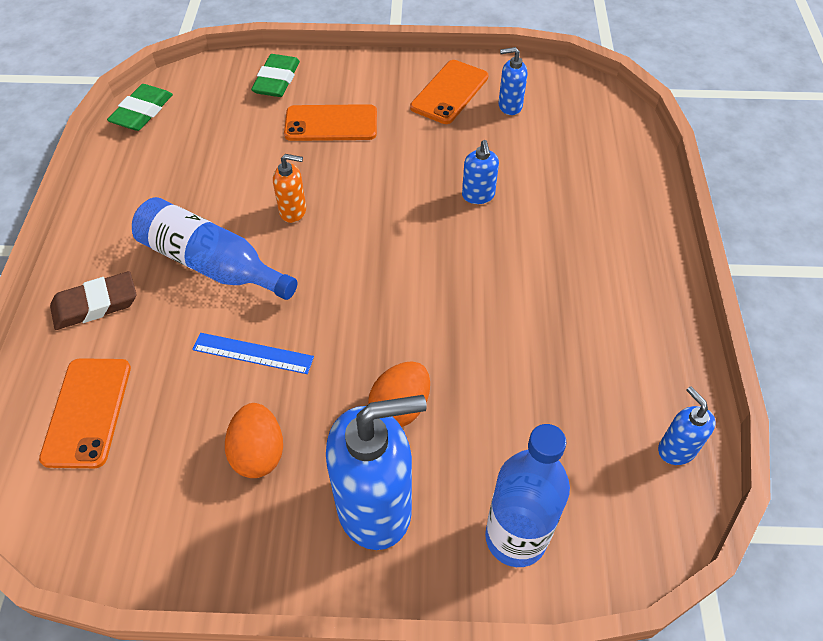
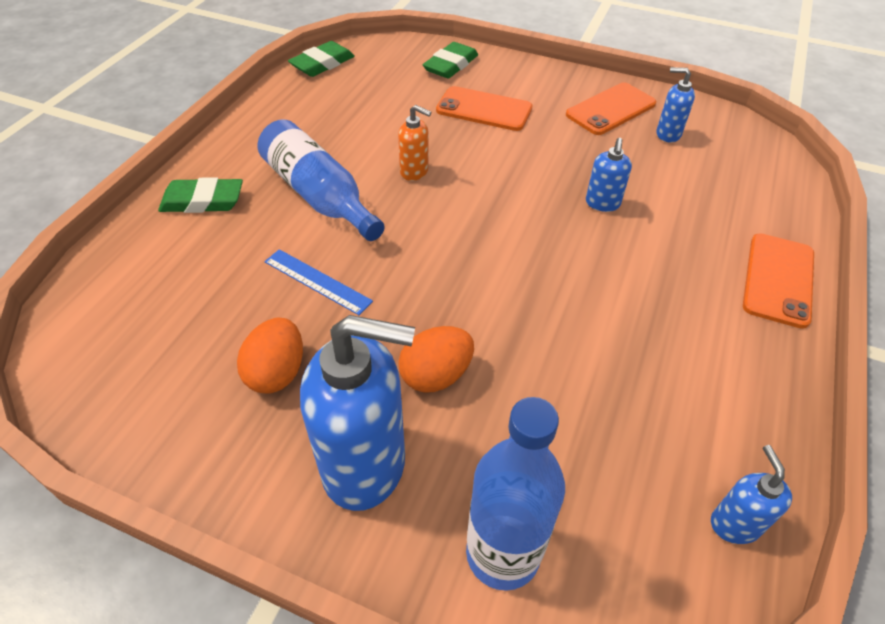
camera: 20 degrees right, 5 degrees down
(87, 412) = (147, 286): orange phone -> orange phone (778, 279)
(95, 304) = (202, 201): brown eraser -> green eraser

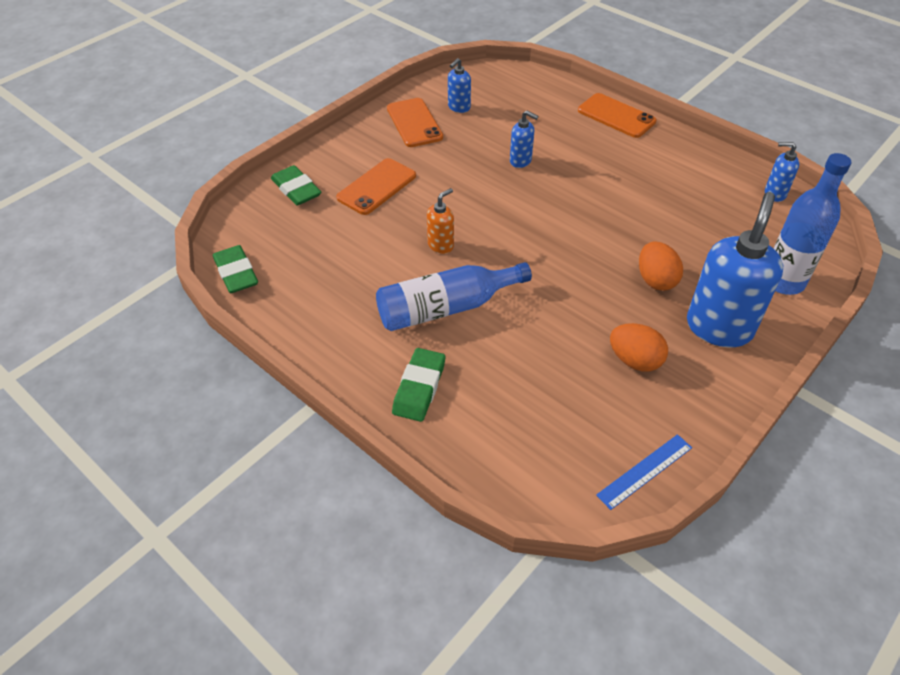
camera: 70 degrees left, 0 degrees up
(317, 281) = (549, 325): blue ruler -> blue ruler (645, 471)

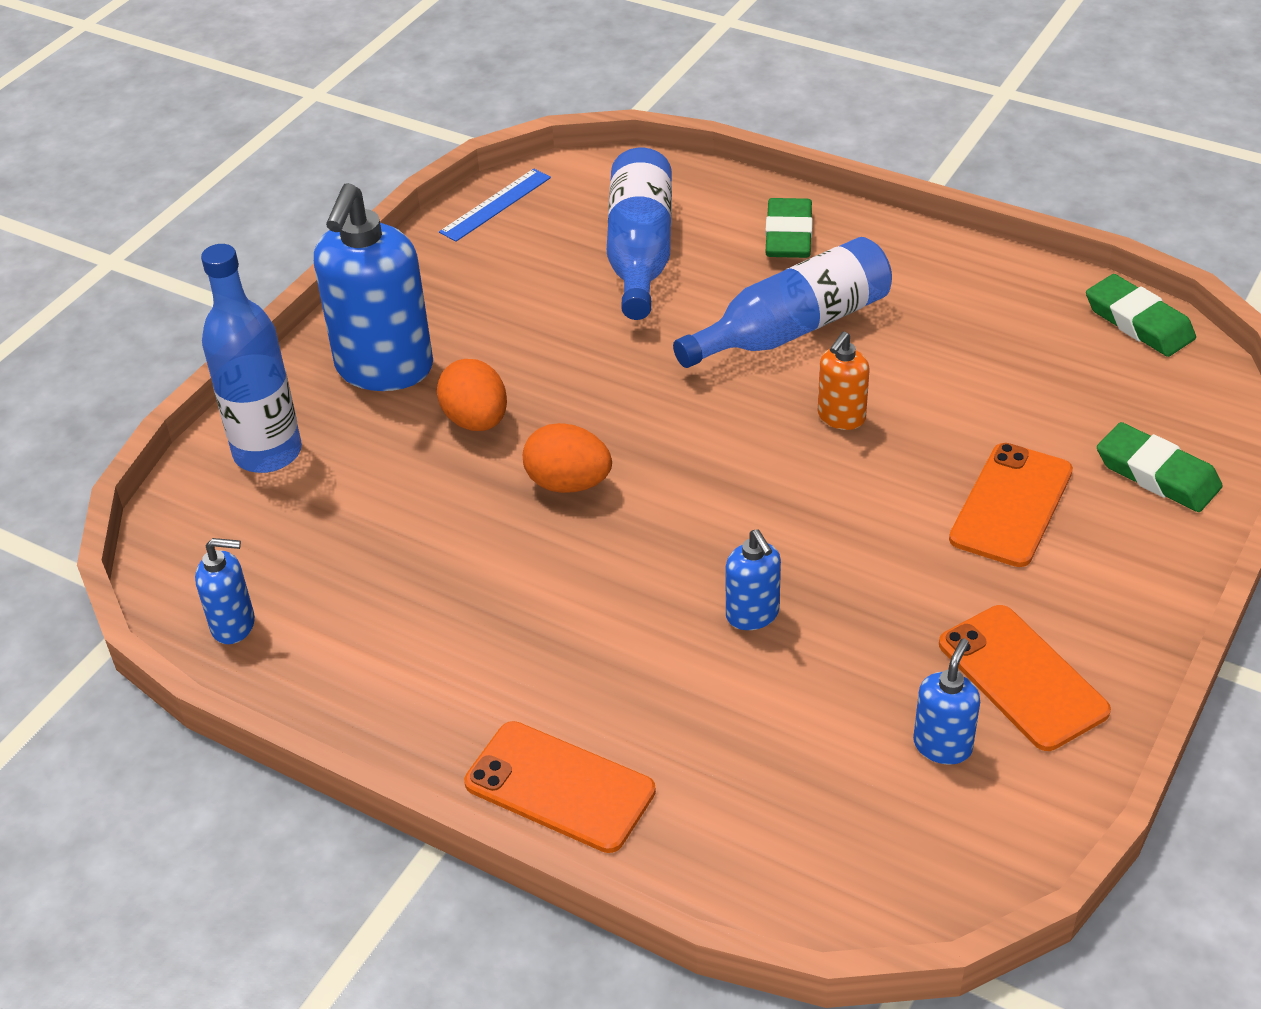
camera: 170 degrees right, 5 degrees down
(521, 161) = (752, 615): blue soap dispenser -> blue soap dispenser turned 135 degrees counterclockwise
(533, 394) = (640, 252): none -> blue bottle
(635, 360) = (508, 308): orange egg -> orange egg (568, 483)

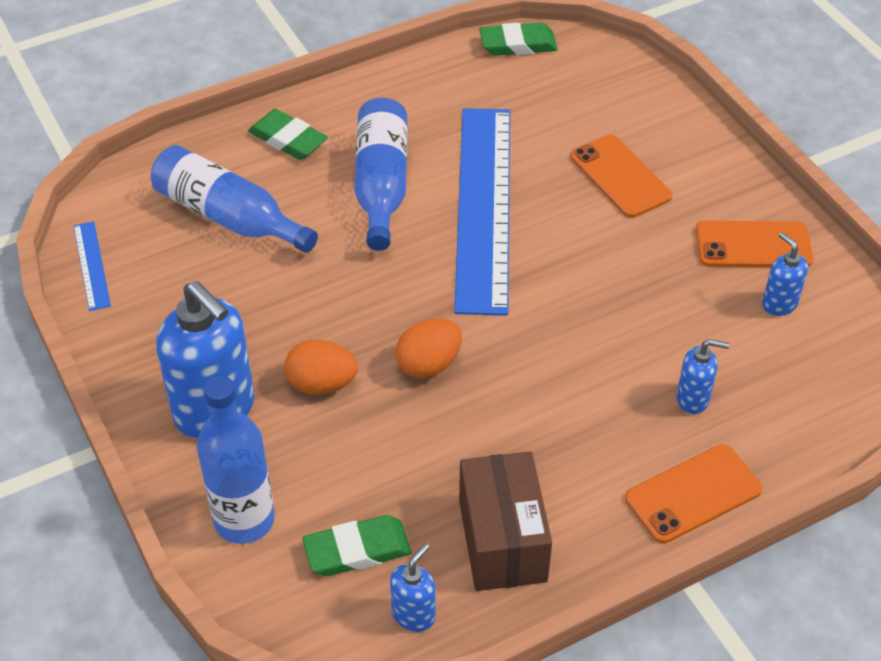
camera: 60 degrees left, 5 degrees up
(374, 650) = (502, 540): none -> brown box
(752, 615) = (619, 333): blue soap dispenser -> blue soap dispenser (693, 399)
(841, 417) = (484, 206): orange soap dispenser -> blue ruler
(1157, 474) = (644, 108): green eraser -> green eraser (357, 550)

